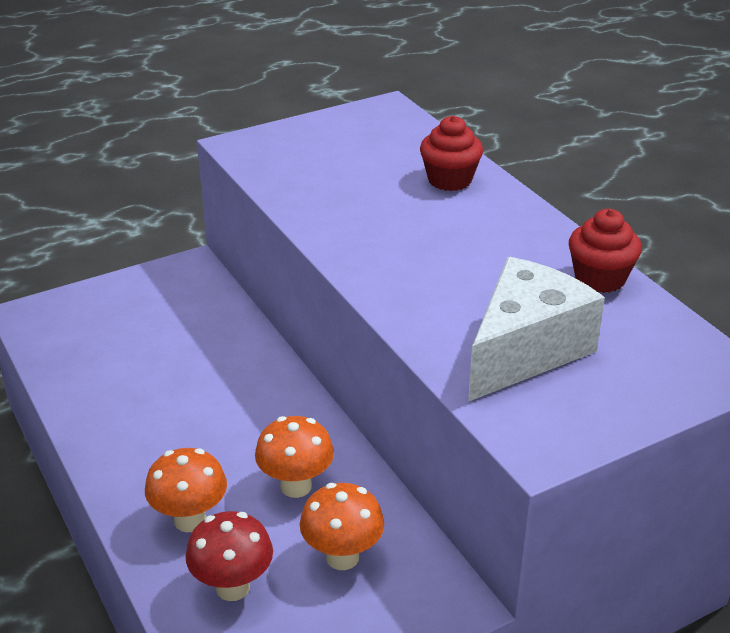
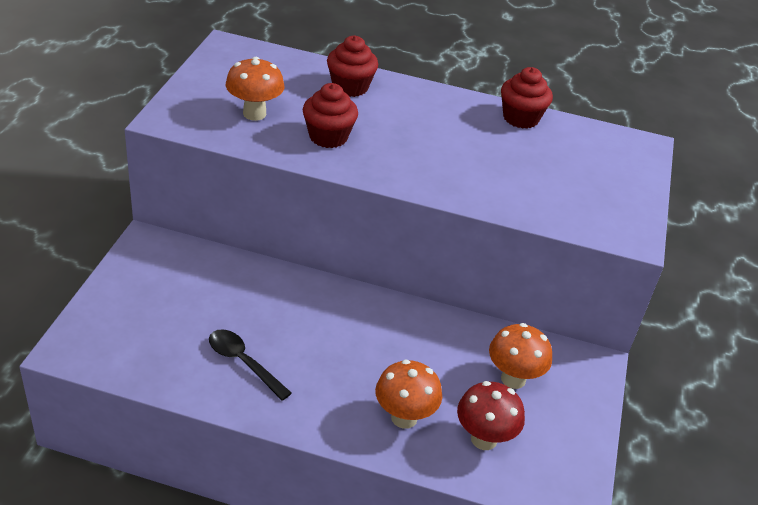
camera: 50 degrees left, 5 degrees up
(129, 395) = (243, 363): none -> black spoon
(296, 486) = (433, 354): orange mushroom -> orange mushroom (254, 114)
(356, 212) = (328, 137): none -> red cupcake
(525, 350) = (548, 183): white cheese -> none

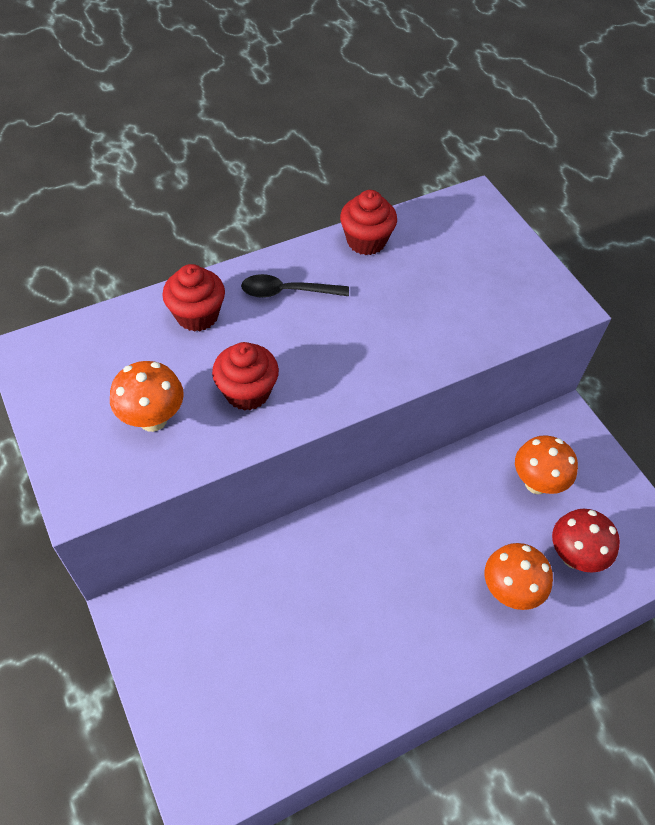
camera: 40 degrees left, 15 degrees up
(243, 363) = (350, 658): black spoon -> black spoon (287, 292)

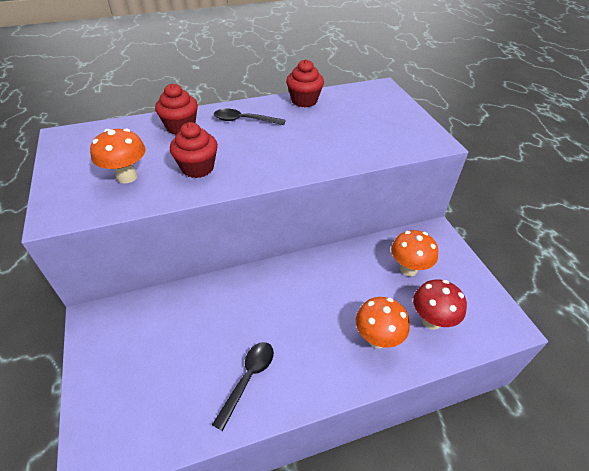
camera: 10 degrees right, 10 degrees down
(359, 667) = (248, 379): none -> black spoon

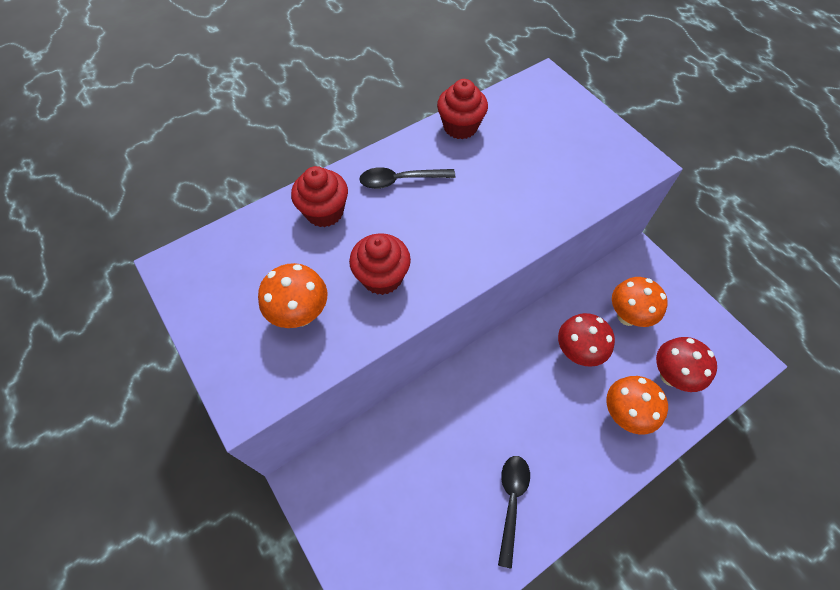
camera: 15 degrees left, 15 degrees up
(354, 284) = (577, 352): none -> red mushroom

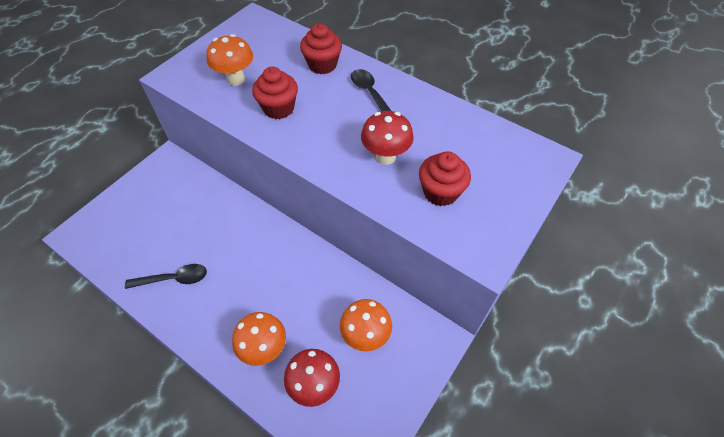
camera: 70 degrees right, 5 degrees down
(460, 127) = (448, 113): red cupcake -> red cupcake (440, 192)
(577, 352) = (312, 299): red mushroom -> red mushroom (385, 157)

